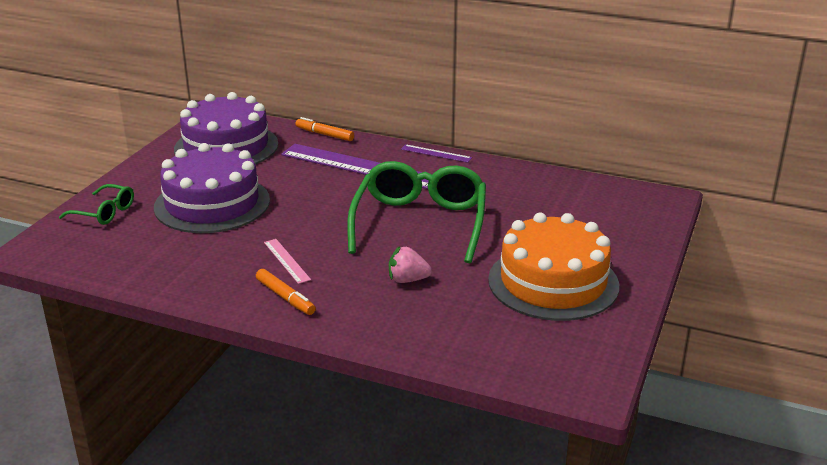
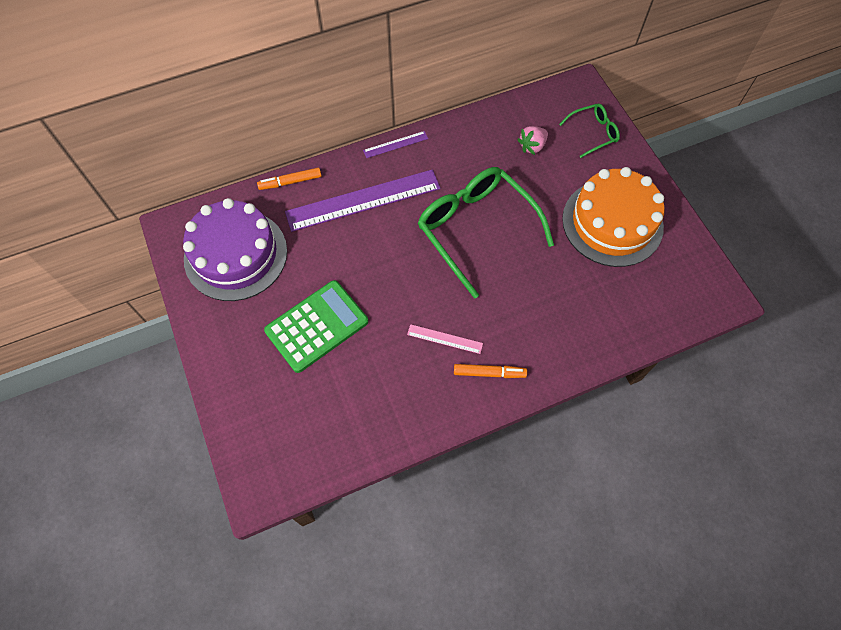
camera: 45 degrees left, 35 degrees up
(104, 212) = (252, 404): green glasses -> green glasses (593, 133)
(212, 204) = (317, 326): purple cake -> green calculator
(407, 280) = (536, 291): pink strawberry -> pink strawberry (532, 146)

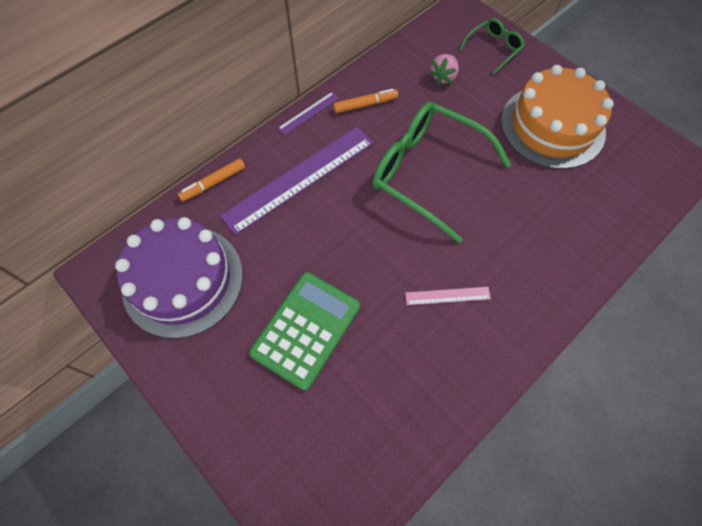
camera: 20 degrees left, 0 degrees up
(489, 373) = (509, 316): orange marker -> orange marker (365, 104)

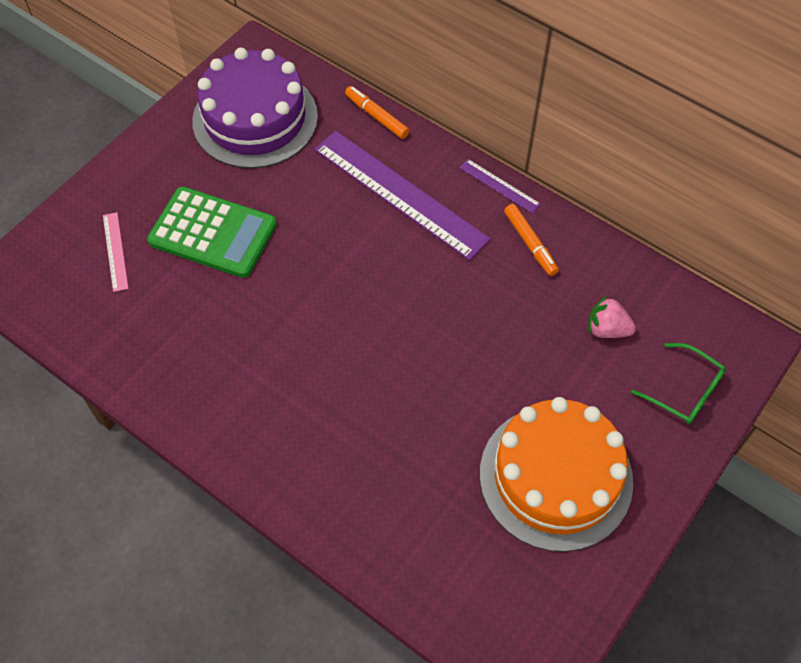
camera: 80 degrees right, 5 degrees down
(427, 172) = (438, 325): green glasses -> none
(447, 296) = (268, 363): pink ruler -> pink ruler (115, 251)

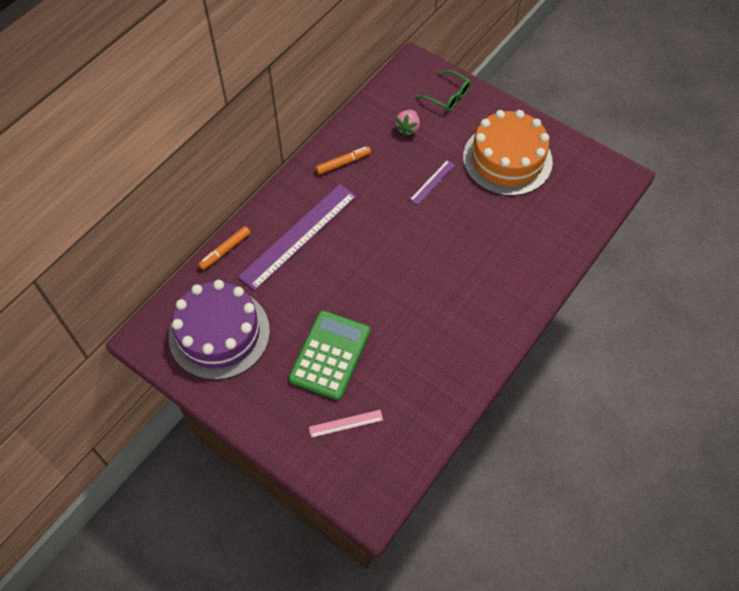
camera: 90 degrees left, 0 degrees up
(499, 186) = (295, 177): purple ruler -> purple ruler (432, 182)
(685, 391) = (448, 96): green glasses -> green glasses turned 90 degrees clockwise

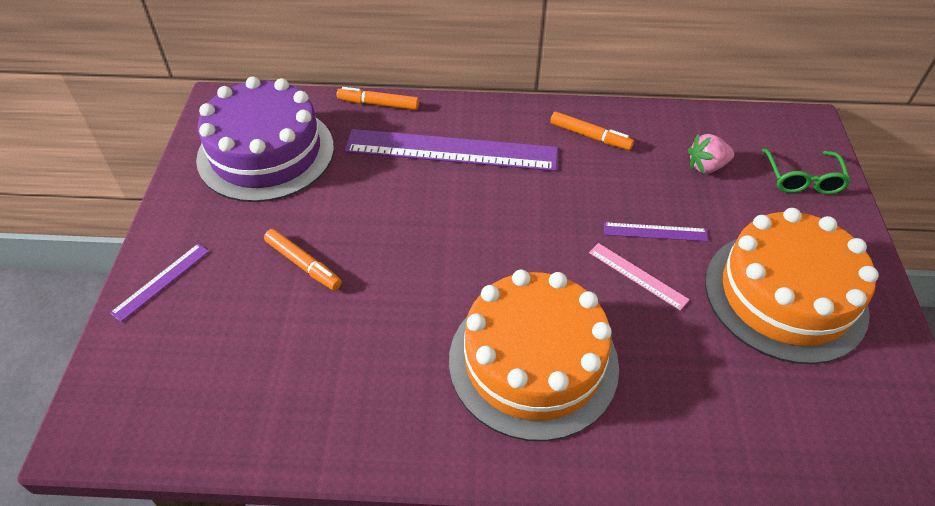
camera: 55 degrees right, 10 degrees down
(287, 434) = (161, 281): none -> purple ruler
(330, 355) = (303, 264): green calculator -> orange marker
(346, 423) = (209, 333): pink ruler -> pink ruler (637, 276)
(470, 285) = (533, 362): none -> orange cake

